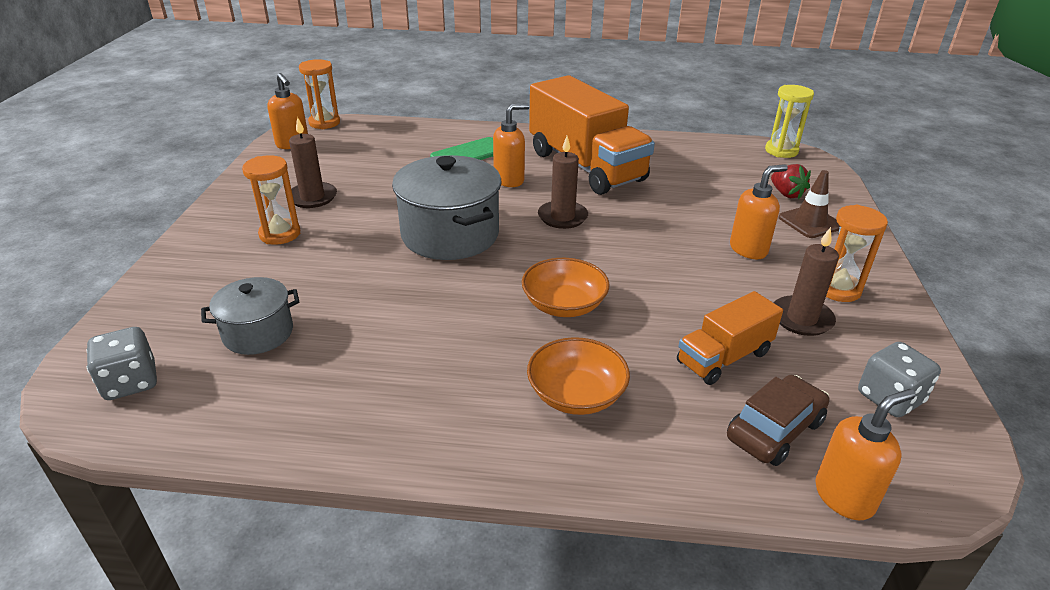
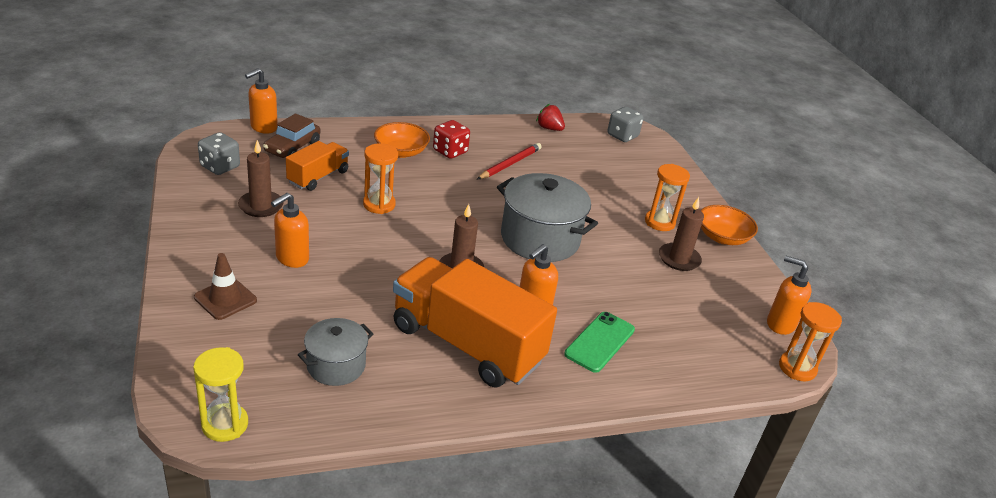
camera: 155 degrees right, 0 degrees up
(258, 333) = (592, 161): grey pot -> grey pot (336, 365)
(401, 345) = (510, 164): none -> red pencil
(488, 384) = (450, 151): none -> red dice
(564, 305) = (427, 196): orange bowl -> orange bowl (722, 237)
(786, 194) = (239, 337): red strawberry -> red strawberry (549, 128)
(837, 289) = (225, 231): orange hourglass -> orange hourglass (379, 204)

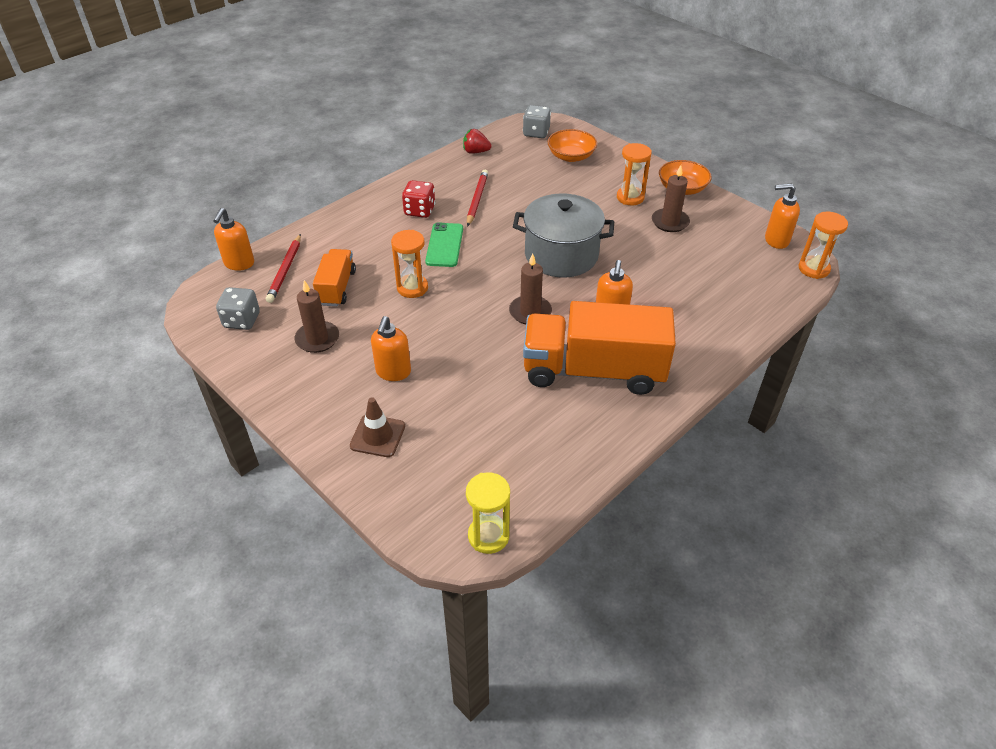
camera: 25 degrees left, 10 degrees up
(292, 147) = (285, 270): brown car -> red pencil
(336, 365) = (519, 441): grey pot -> none
(401, 152) = (380, 230): orange bowl -> orange bowl (571, 156)
(600, 342) = (678, 318): green phone -> green phone (444, 245)

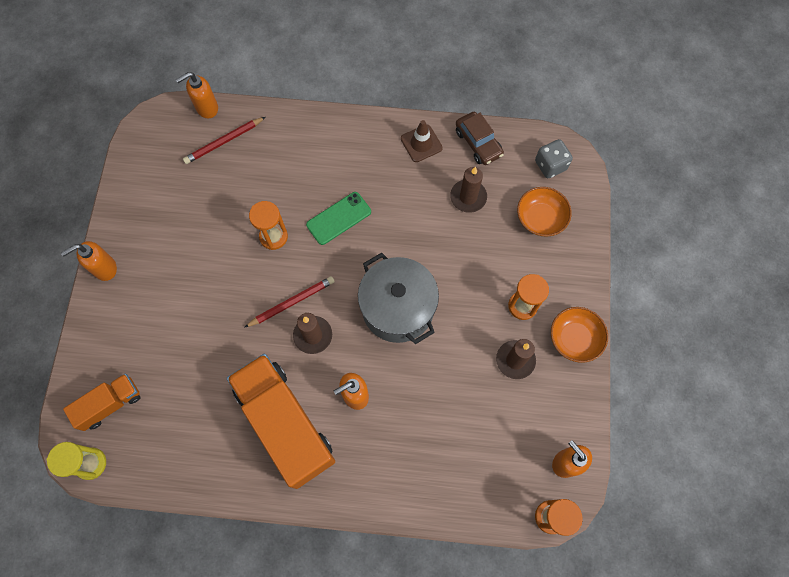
camera: 50 degrees right, 25 degrees up
(242, 320) = (156, 162): grey dice -> none
(317, 339) = (176, 222): brown candle -> brown candle (468, 197)
(337, 288) = (233, 189): orange truck -> orange truck (110, 404)
(377, 436) = (121, 333): brown traffic cone -> brown traffic cone (421, 143)
(393, 372) = (182, 295): orange soap dispenser -> orange soap dispenser (104, 268)
(419, 211) = (364, 168): red dice -> none
(476, 152) = (478, 143): red strawberry -> brown car
(477, 199) = (414, 195): red pencil -> red pencil (292, 302)

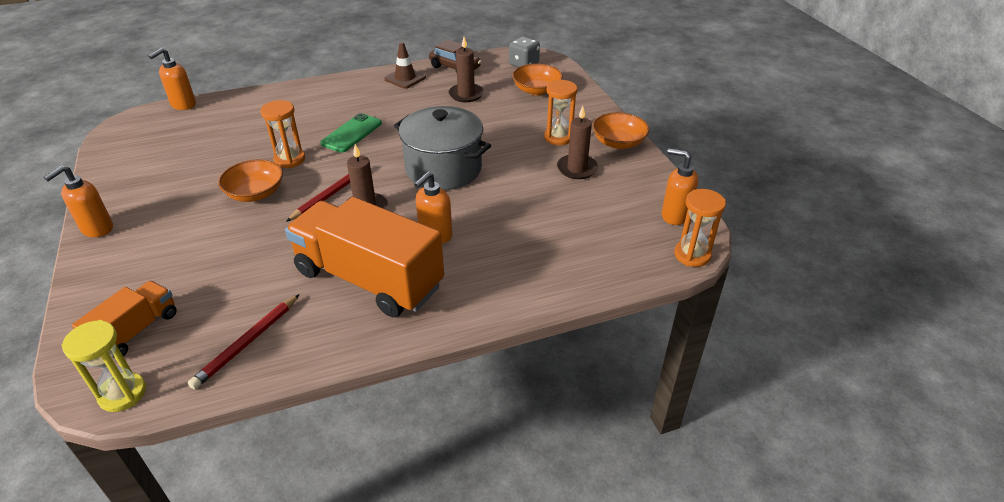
camera: 25 degrees left, 30 degrees down
(224, 142) = (209, 119): red pencil -> red pencil (247, 343)
(232, 274) = (255, 193): none -> orange bowl

